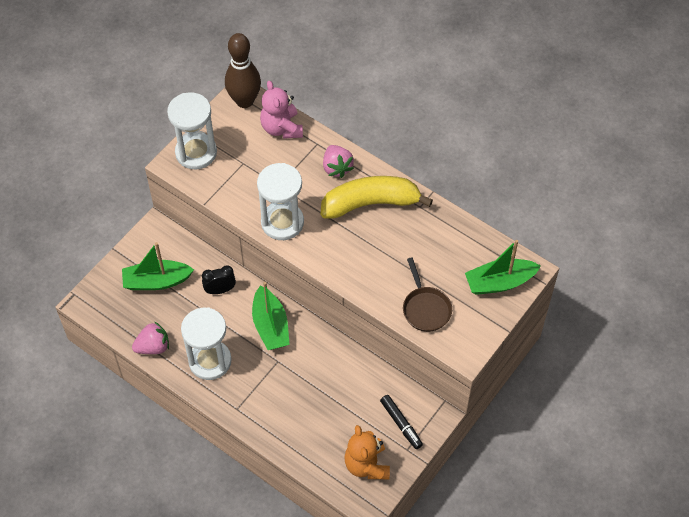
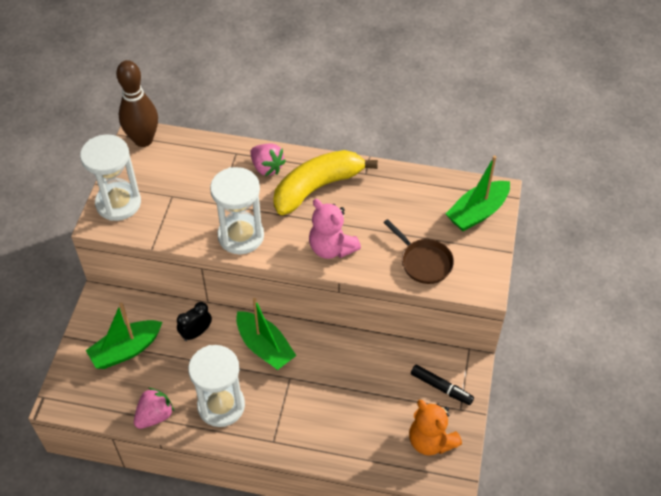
camera: 25 degrees left, 5 degrees down
(281, 128) = (193, 151): pink teddy bear -> pink teddy bear (331, 248)

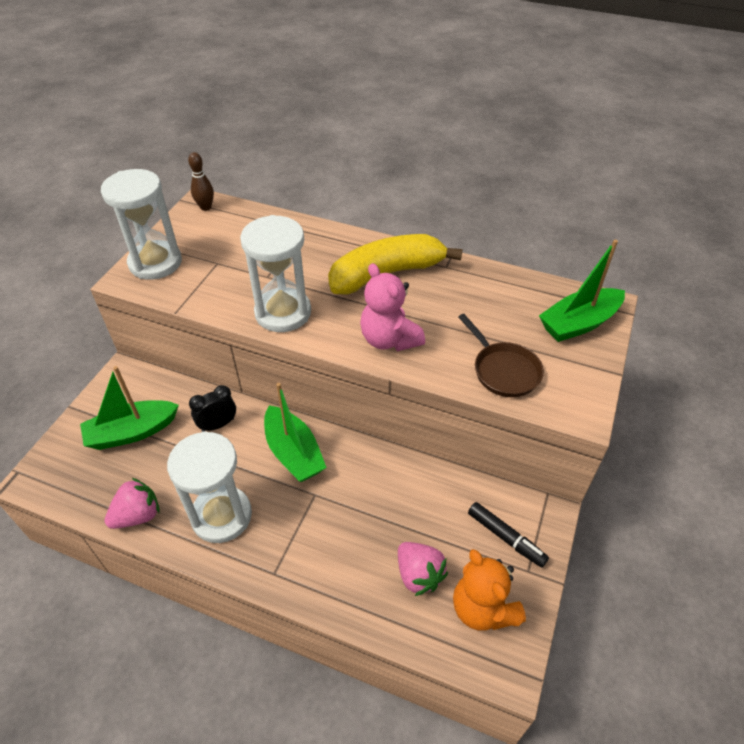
camera: 10 degrees right, 5 degrees down
(143, 140) = (206, 207): brown bowling pin -> brown bowling pin, size x0.52
(267, 167) = (333, 248): pink strawberry -> pink strawberry (419, 575)

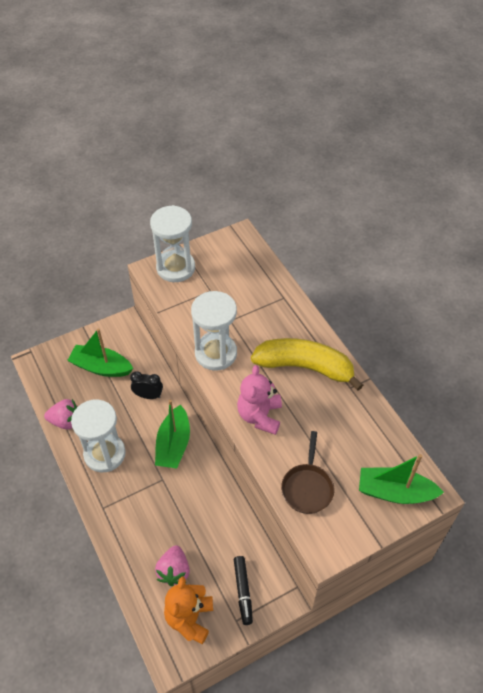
camera: 40 degrees right, 5 degrees up
(206, 207) = (240, 241): brown bowling pin -> none

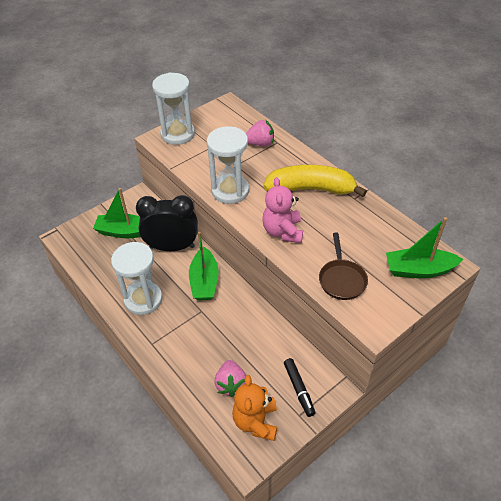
camera: 10 degrees left, 5 degrees down
(65, 421) = (101, 279): pink strawberry -> pink strawberry (260, 143)
(148, 395) = (172, 247): black clock -> black clock, size x2.01

